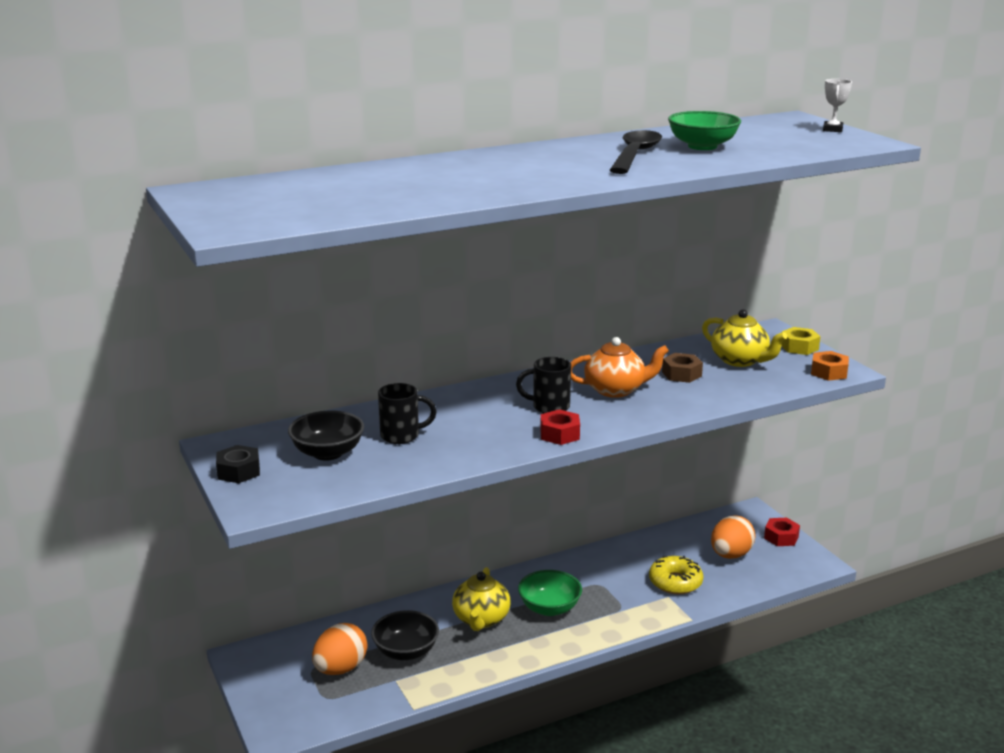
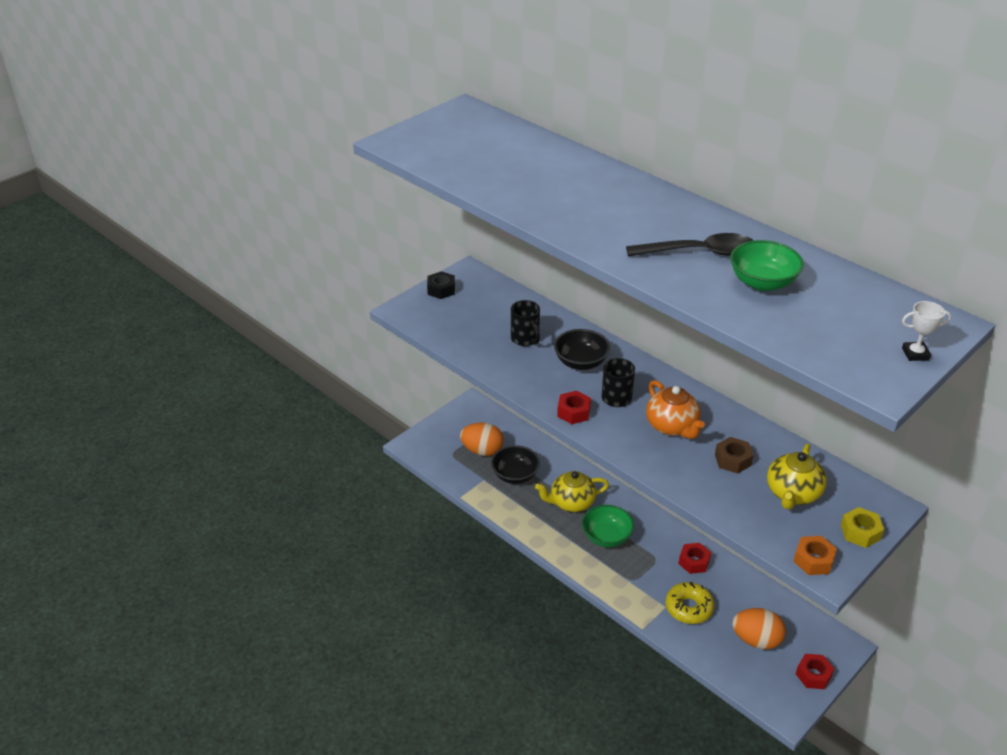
camera: 70 degrees right, 15 degrees up
(328, 453) = (483, 316): black bowl -> black bowl (581, 362)
(614, 561) = (694, 562): none -> red nut

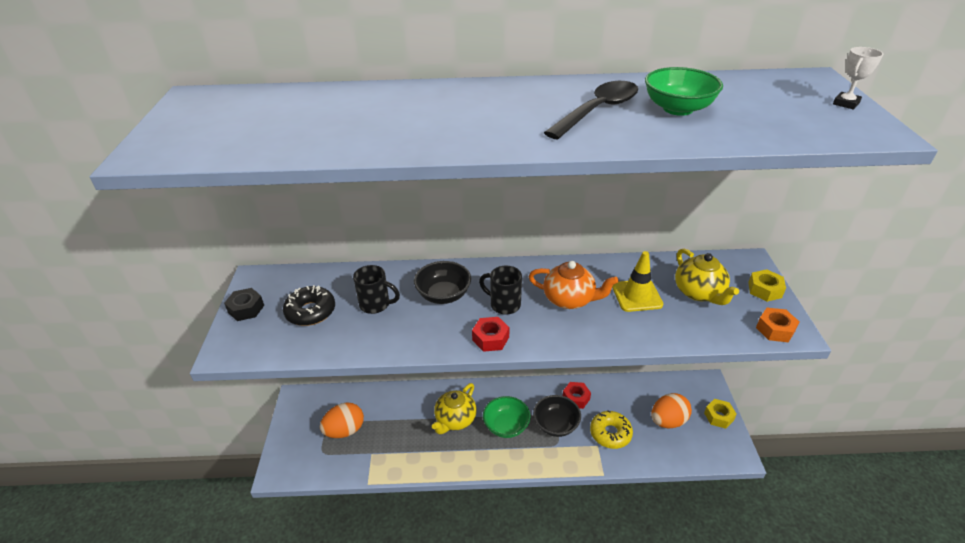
camera: 45 degrees left, 0 degrees up
(478, 317) = (310, 312): none -> black donut
(515, 475) = (392, 431): black bowl -> black bowl (556, 425)
(733, 460) = (637, 296): brown nut -> yellow traffic cone
(813, 675) = (718, 416): red nut -> yellow nut

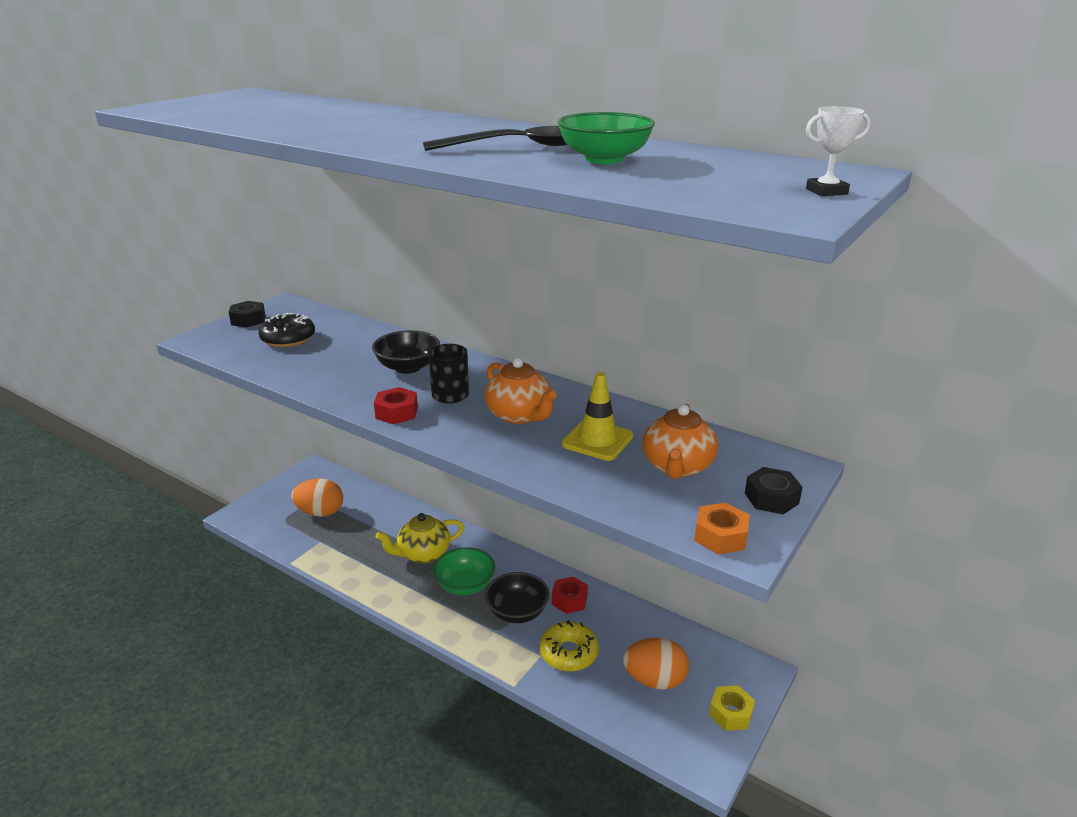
camera: 35 degrees right, 10 degrees down
(376, 304) = (343, 353): black mug -> none
(699, 293) = (677, 466): yellow teapot -> orange teapot
(764, 290) = (771, 498): yellow nut -> black nut

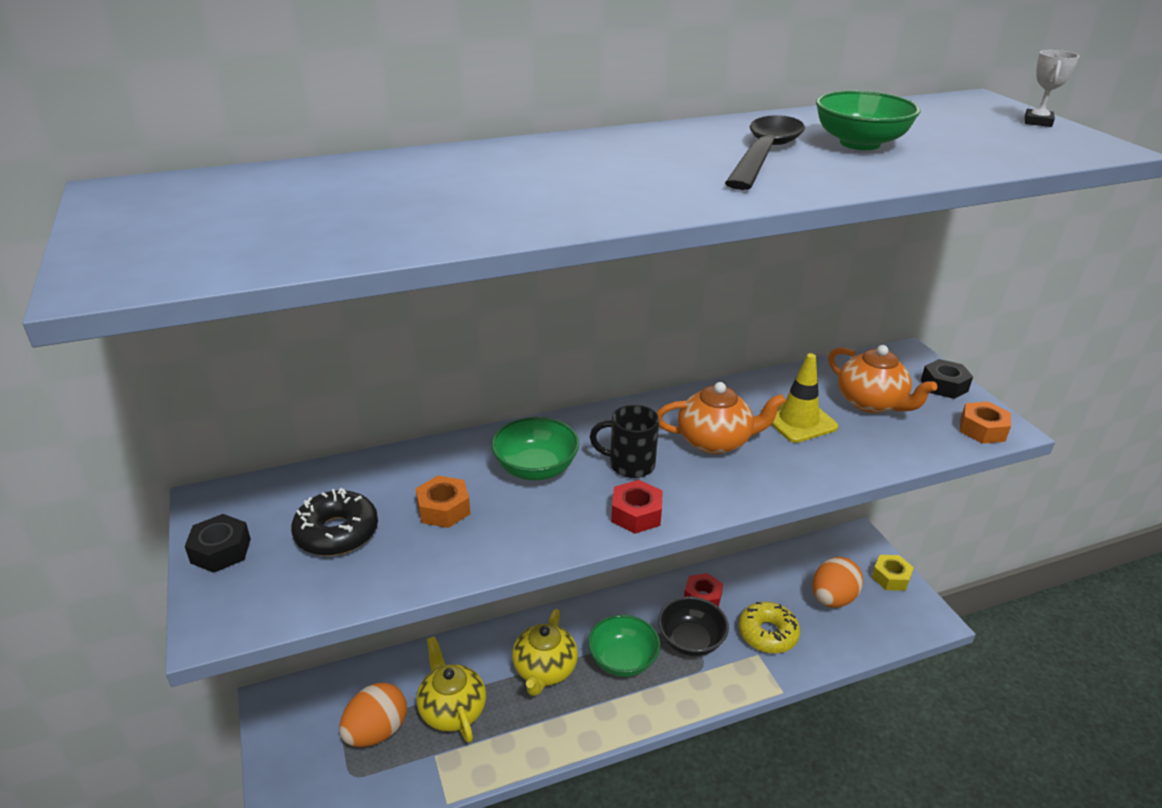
camera: 55 degrees left, 5 degrees up
(337, 356) = (443, 509): none -> orange nut
(358, 532) = (452, 710): none -> yellow teapot
(408, 367) = (535, 469): black bowl -> green bowl

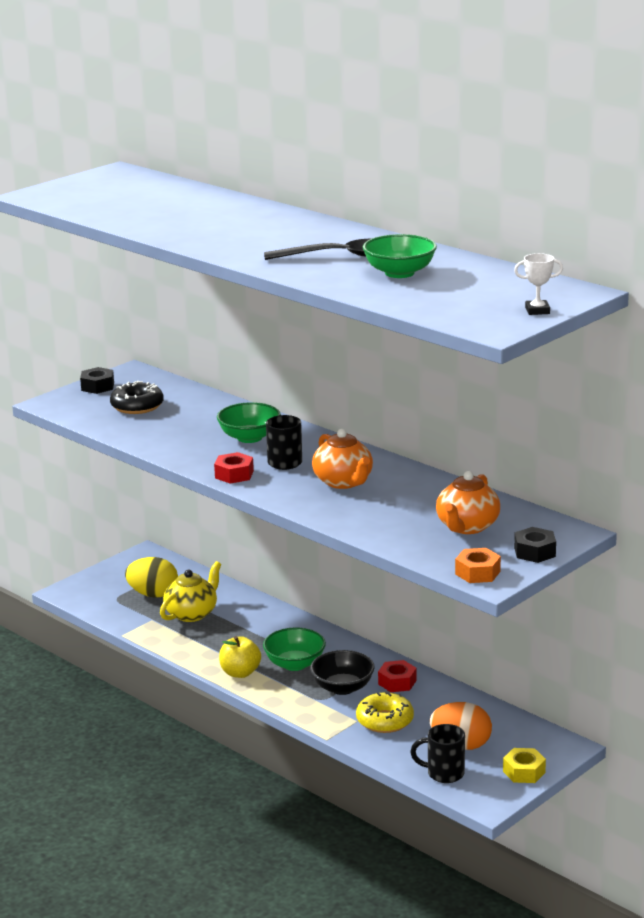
camera: 65 degrees right, 10 degrees down
(376, 731) = (153, 594): orange egg -> yellow egg
(443, 509) = (184, 424): orange nut -> none
(544, 670) = (256, 636): yellow teapot -> none
(612, 714) = (240, 673): none -> yellow apple
(798, 420) = (406, 504): yellow traffic cone -> none
(877, 629) = (444, 773): none -> black mug

